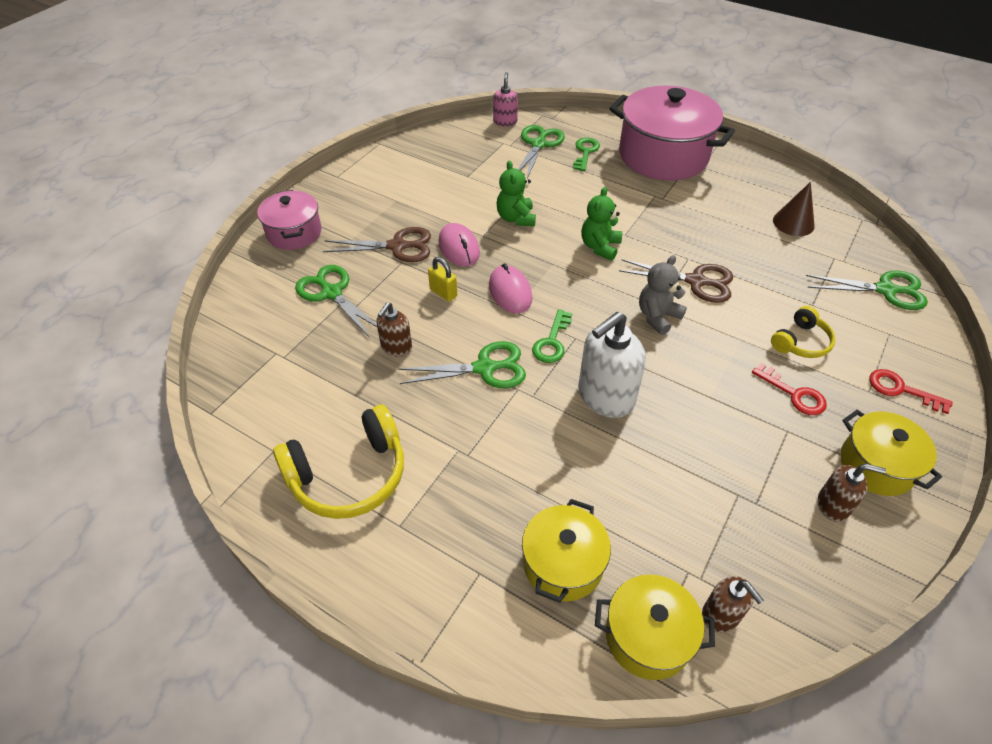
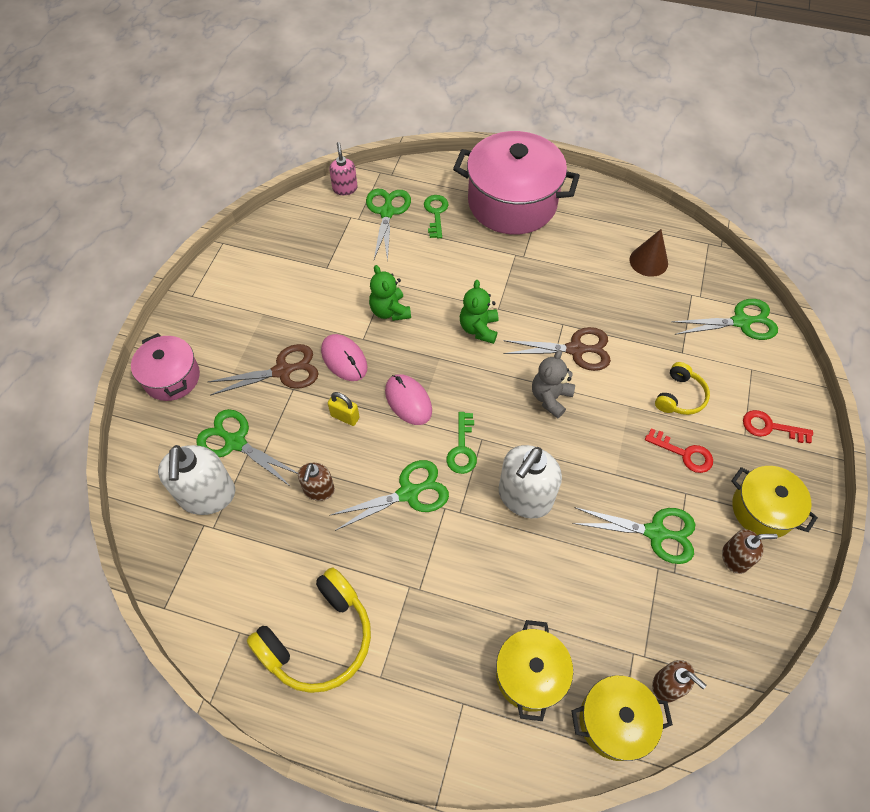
camera: 15 degrees left, 10 degrees up
(289, 330) = (207, 495): none -> white soap dispenser
(743, 460) = (655, 532): none -> green scissors

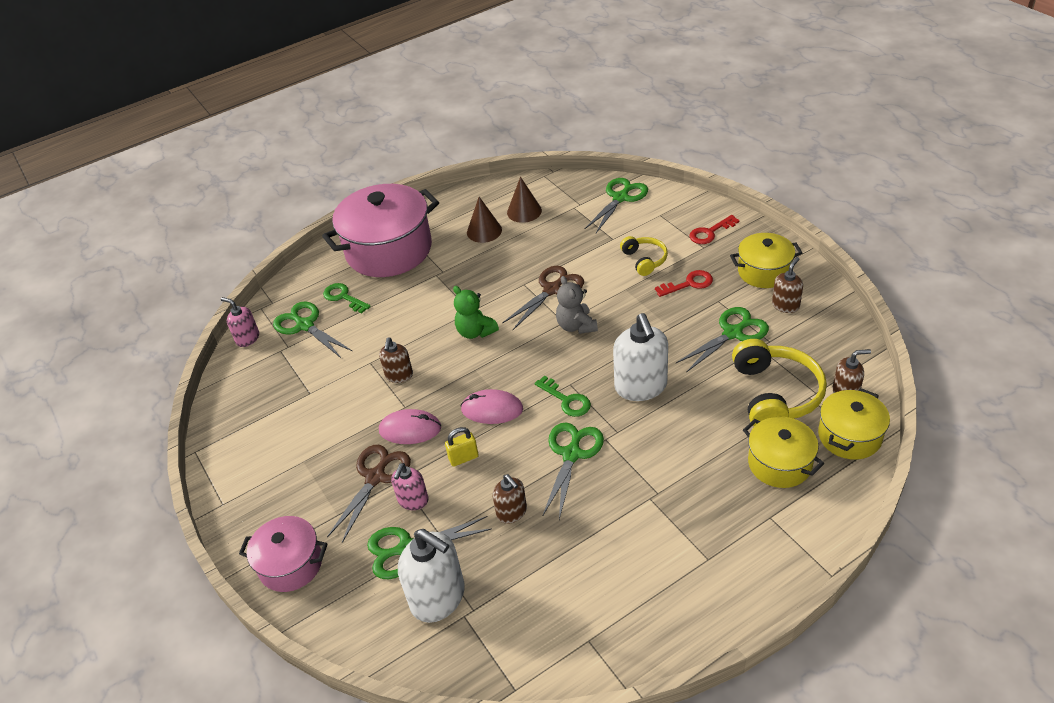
camera: 45 degrees left, 15 degrees down
(280, 412) = (413, 500): none -> pink soap dispenser
(318, 638) = (642, 584): yellow headphones -> yellow headphones (775, 394)
(390, 311) = (399, 375): green teddy bear -> brown soap dispenser
(596, 250) = (484, 231): none -> brown cone

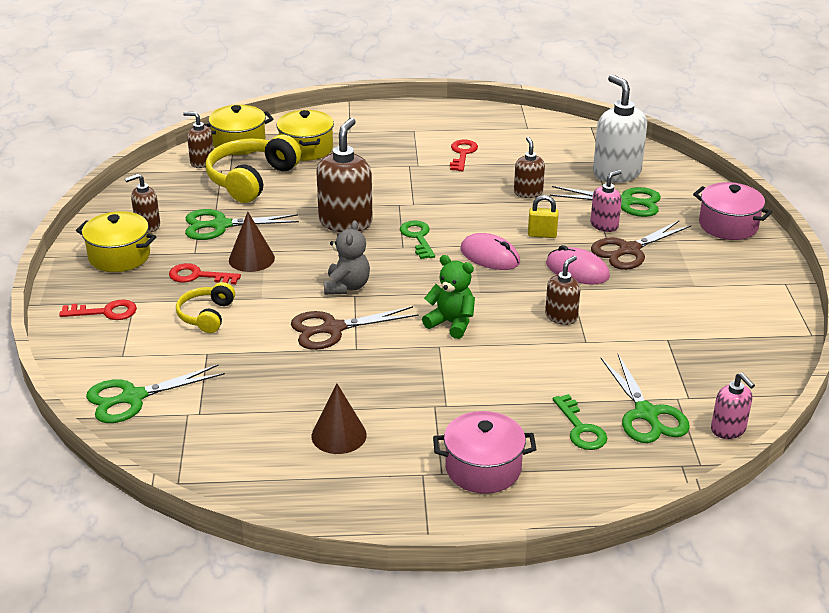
camera: 155 degrees left, 10 degrees down
(389, 250) = (483, 468): pink pot -> pink pot, size x0.55
(475, 332) = (451, 323): green teddy bear -> green teddy bear turned 45 degrees counterclockwise
(524, 211) = (263, 438): brown cone -> brown cone (251, 259)
(571, 454) = (450, 205): green scissors -> none
(621, 543) = (462, 154): none -> red key
(641, 387) = (345, 222): white soap dispenser -> brown soap dispenser

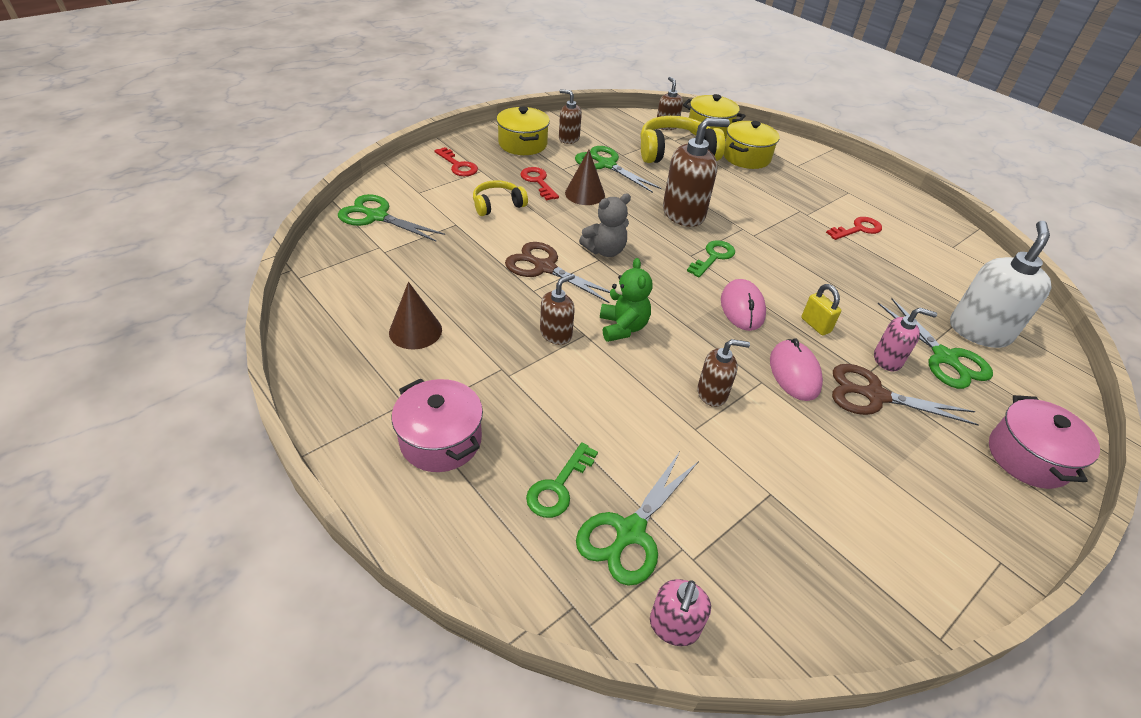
camera: 50 degrees right, 10 degrees up
(528, 192) = (862, 289): brown soap dispenser -> brown soap dispenser (556, 334)

